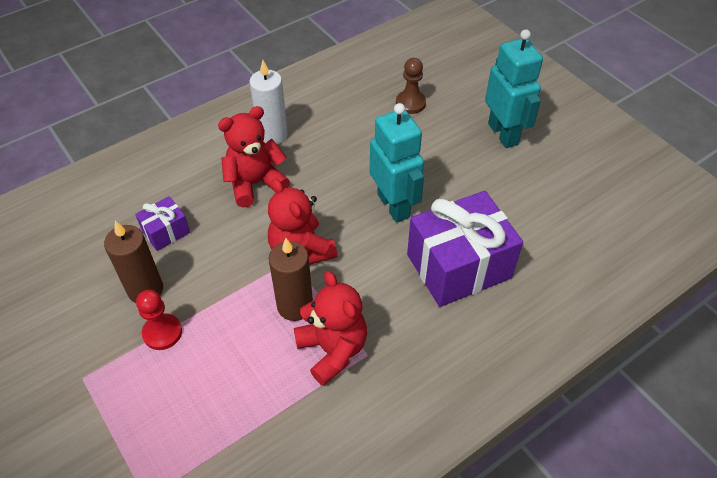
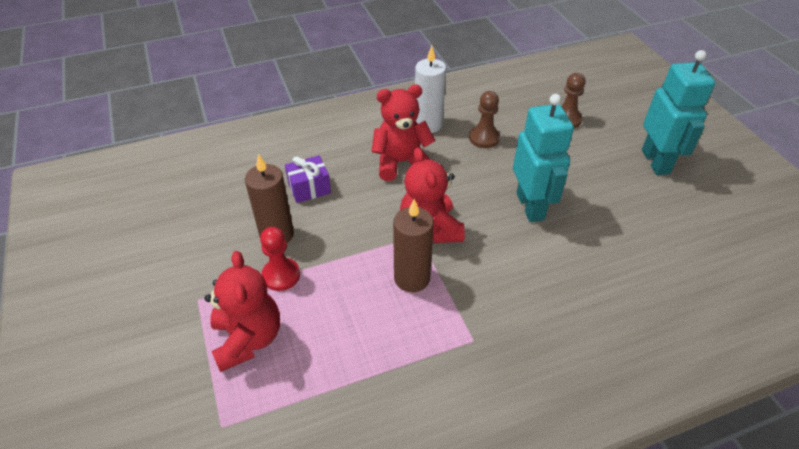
camera: 15 degrees right, 5 degrees down
(332, 350) = (439, 328): red teddy bear -> red teddy bear (248, 339)
(333, 139) = (484, 138): none -> brown pawn
(459, 266) = (586, 276): purple gift -> none

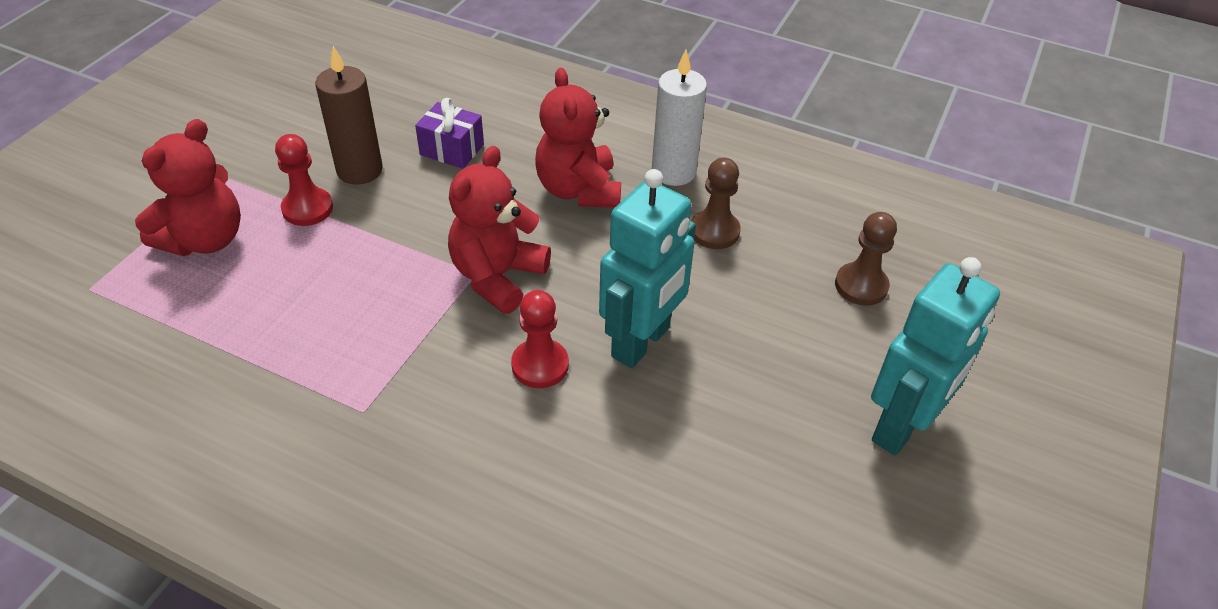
camera: 45 degrees right, 0 degrees up
(401, 162) = (578, 190): red teddy bear -> red teddy bear turned 135 degrees counterclockwise
(412, 278) = (404, 306): brown candle -> none
(510, 251) = (540, 365): none -> red pawn

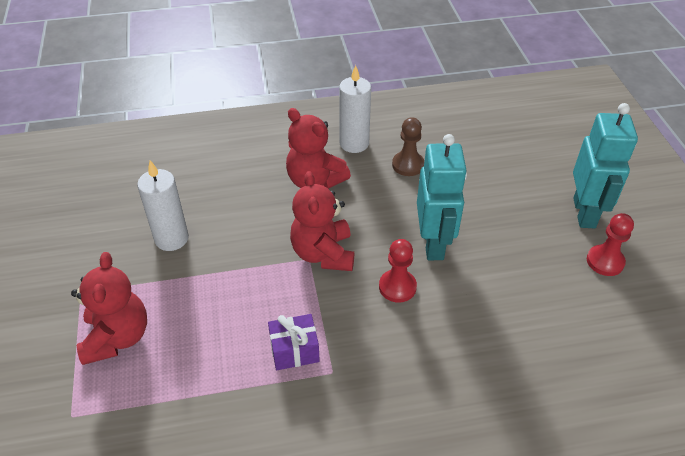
camera: 35 degrees left, 0 degrees up
(307, 208) = (164, 280): red pawn -> red pawn (605, 261)
(359, 170) = (171, 239): brown candle -> white candle
(452, 150) = (216, 196): purple gift -> purple gift (294, 350)
(861, 286) = (502, 155): brown pawn -> none

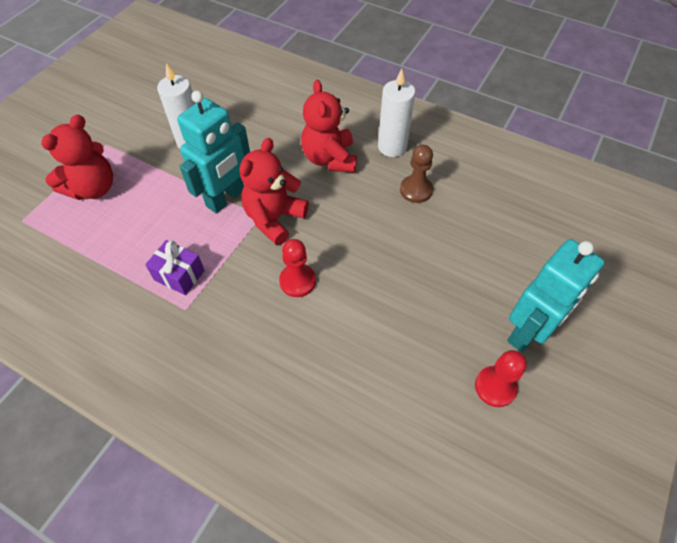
camera: 40 degrees right, 10 degrees up
(434, 244) = (363, 267): turquoise robot -> turquoise robot (226, 198)

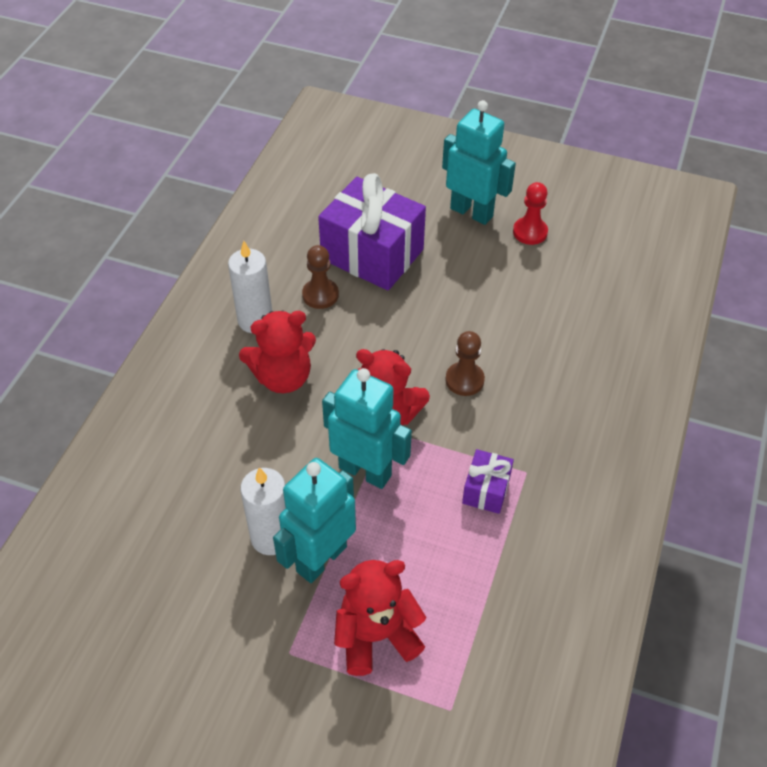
camera: 100 degrees left, 5 degrees down
(93, 188) = (376, 636): red teddy bear -> red teddy bear turned 45 degrees counterclockwise
(164, 165) = (321, 558): none -> turquoise robot
(297, 281) = (464, 380): red pawn -> brown pawn
(464, 233) = (372, 254): none -> purple gift

